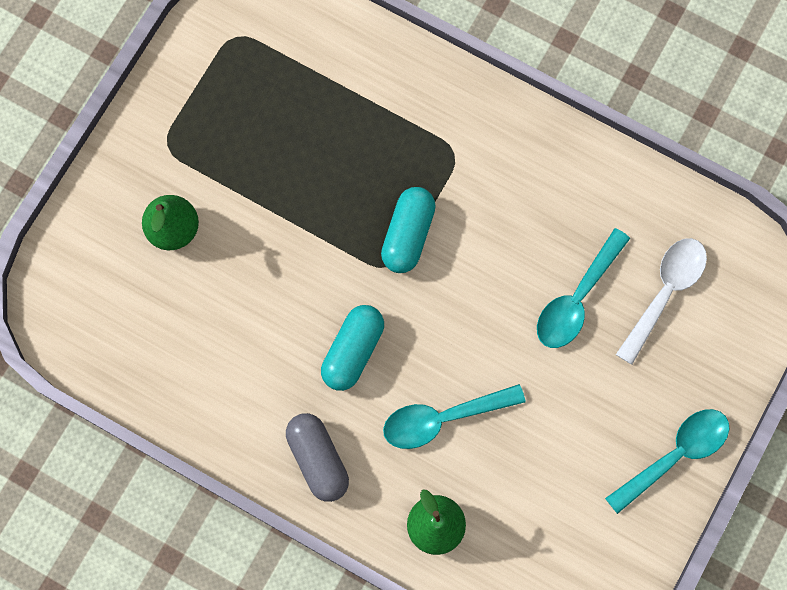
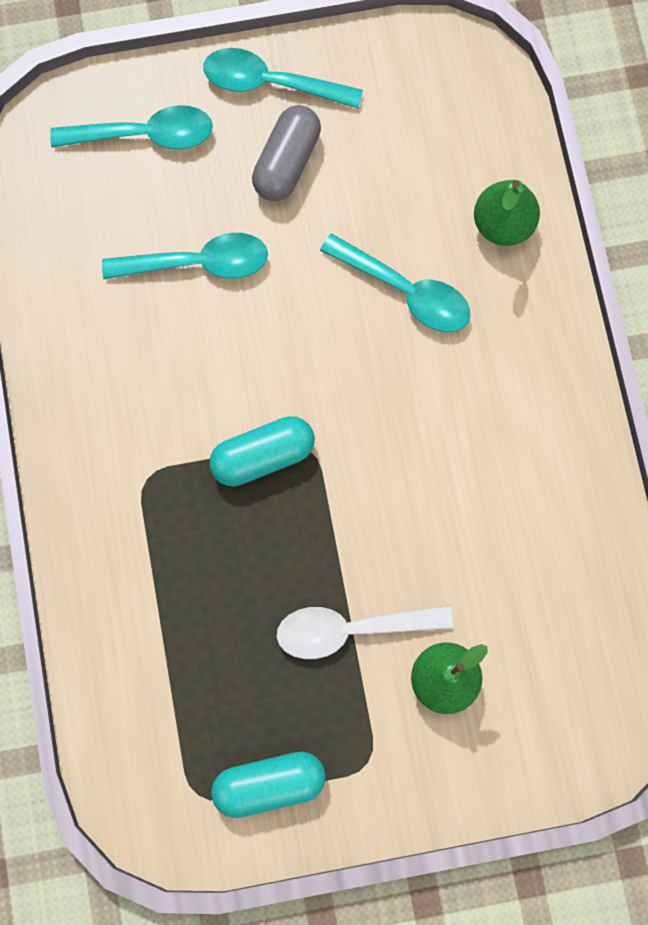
camera: 130 degrees left, 0 degrees up
(318, 459) = (535, 367): grey capsule -> grey capsule (287, 162)
(353, 351) = (414, 416): turquoise capsule -> turquoise capsule (269, 784)
(665, 292) = (129, 195): white spoon -> white spoon (351, 629)
(703, 337) = (145, 135): none -> turquoise spoon

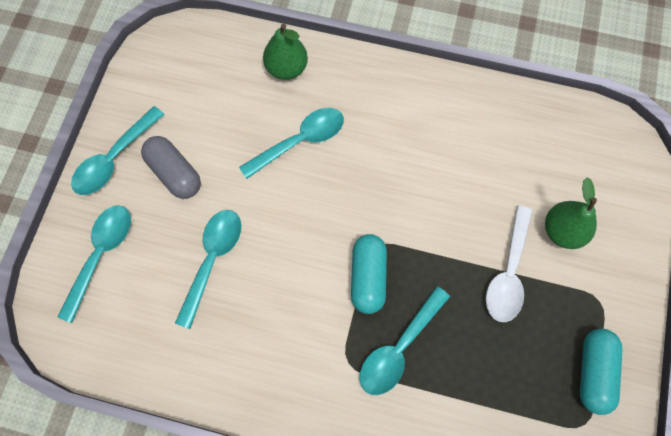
camera: 65 degrees left, 5 degrees down
(191, 531) = (399, 348): none -> turquoise spoon

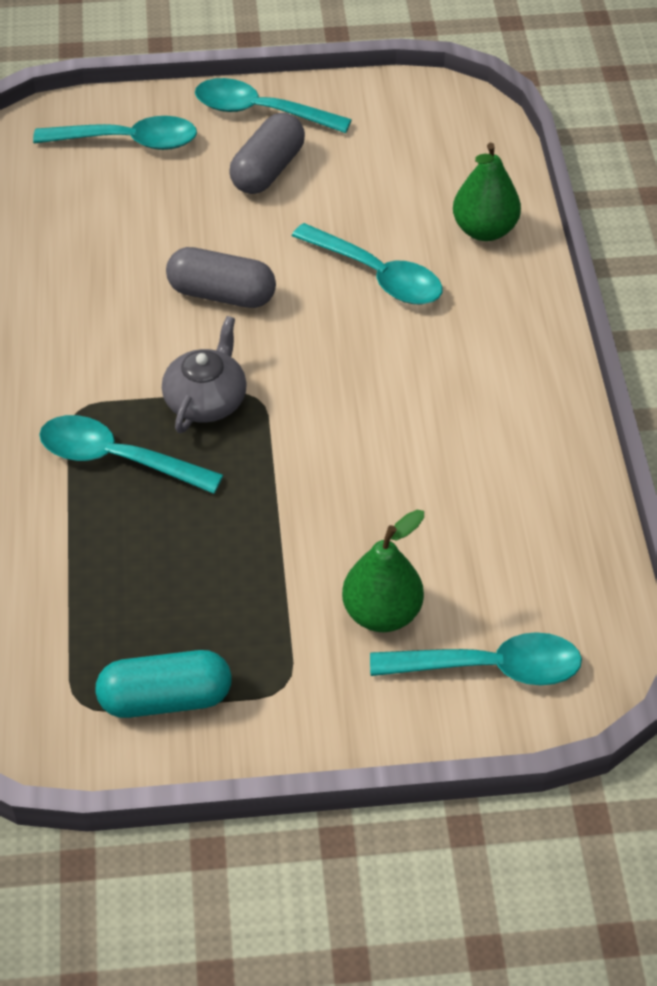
camera: 70 degrees right, 20 degrees down
(213, 260) = (164, 240): turquoise spoon -> turquoise spoon (490, 668)
(279, 239) = (221, 294): none -> grey capsule
(368, 277) = (206, 400): turquoise capsule -> grey teapot
(508, 273) = (281, 558): white spoon -> none

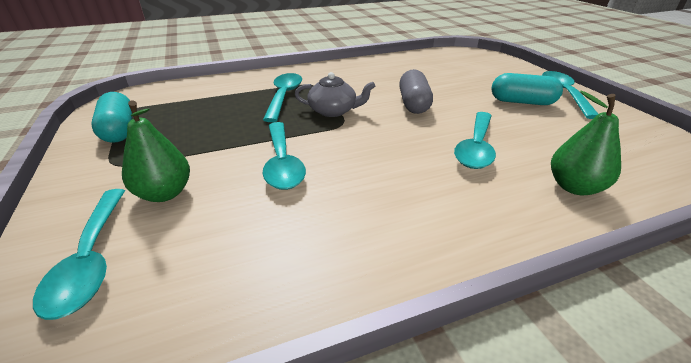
camera: 75 degrees right, 15 degrees down
(128, 141) = (495, 70): turquoise spoon -> turquoise spoon (282, 163)
(268, 170) = (522, 102): grey capsule -> turquoise capsule

